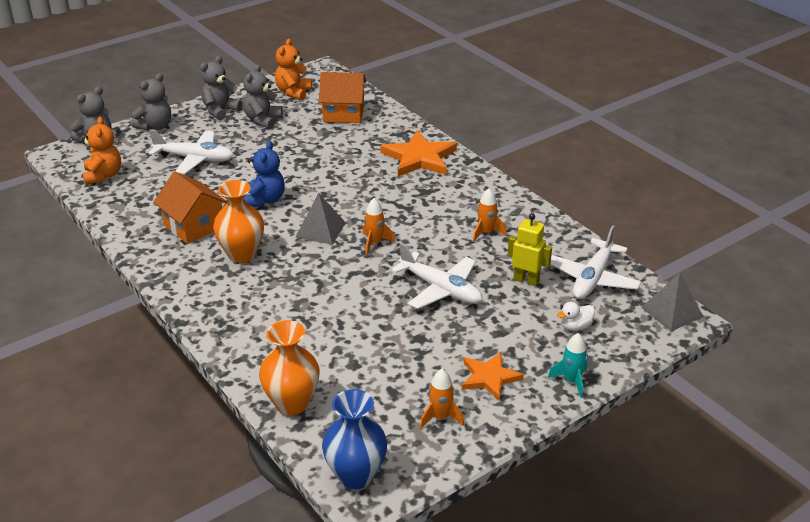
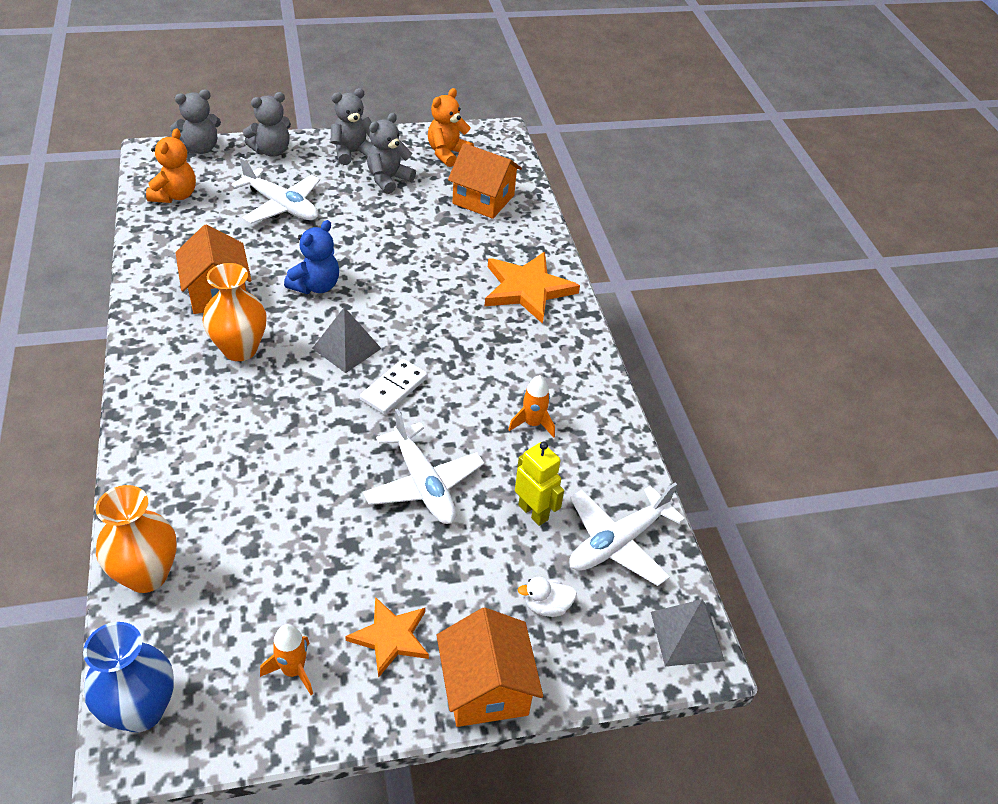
camera: 20 degrees right, 10 degrees up
(374, 243) = (393, 389): orange rocket -> white domino
(571, 381) = (486, 687): turquoise rocket -> orange house

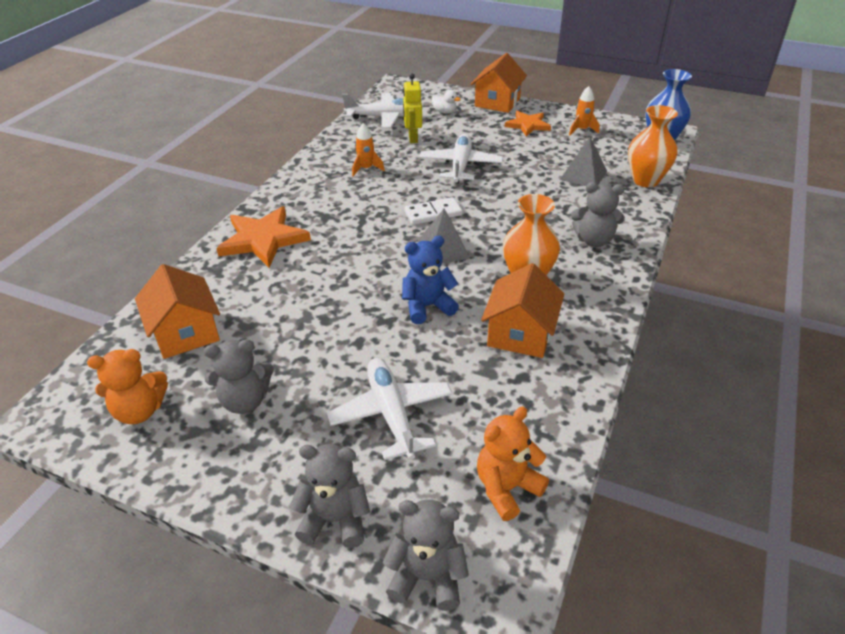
camera: 140 degrees left, 5 degrees down
(352, 152) = (239, 465): grey teddy bear -> grey teddy bear (594, 240)
(687, 635) = (394, 89): grey pyramid -> grey pyramid (583, 175)

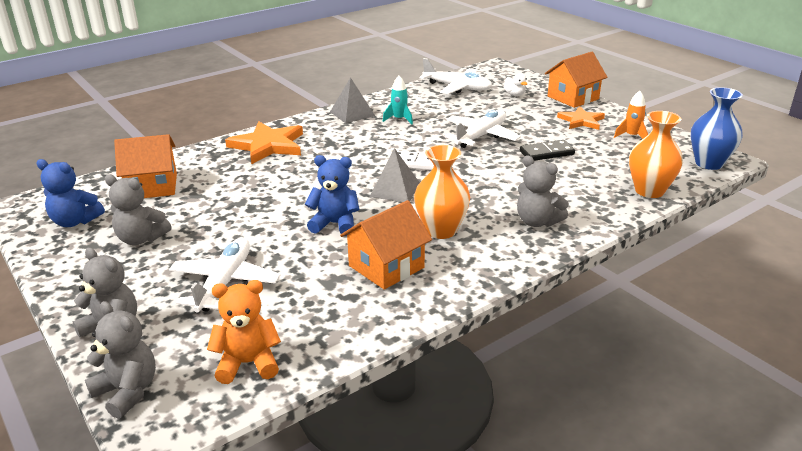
camera: 30 degrees right, 10 degrees down
(139, 411) = (75, 221): orange teddy bear -> blue teddy bear
(185, 333) = (152, 186): orange house -> orange house turned 75 degrees clockwise
(366, 169) = (399, 119): orange rocket -> turquoise rocket
(412, 138) = (463, 107): yellow robot -> none
(532, 167) = (546, 153): none -> black domino
(583, 175) = (589, 171): grey pyramid -> grey pyramid (352, 113)

